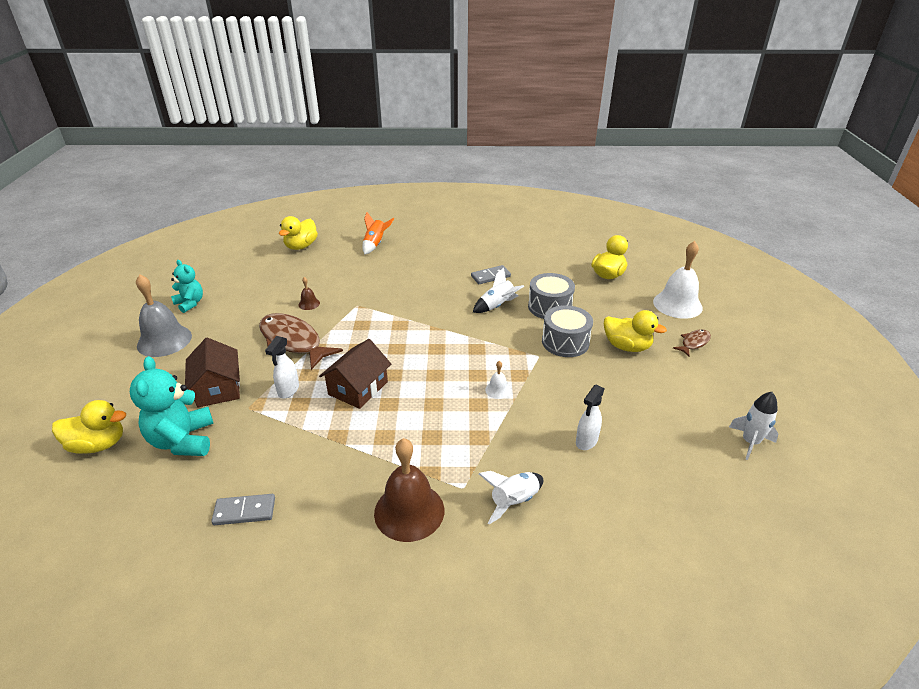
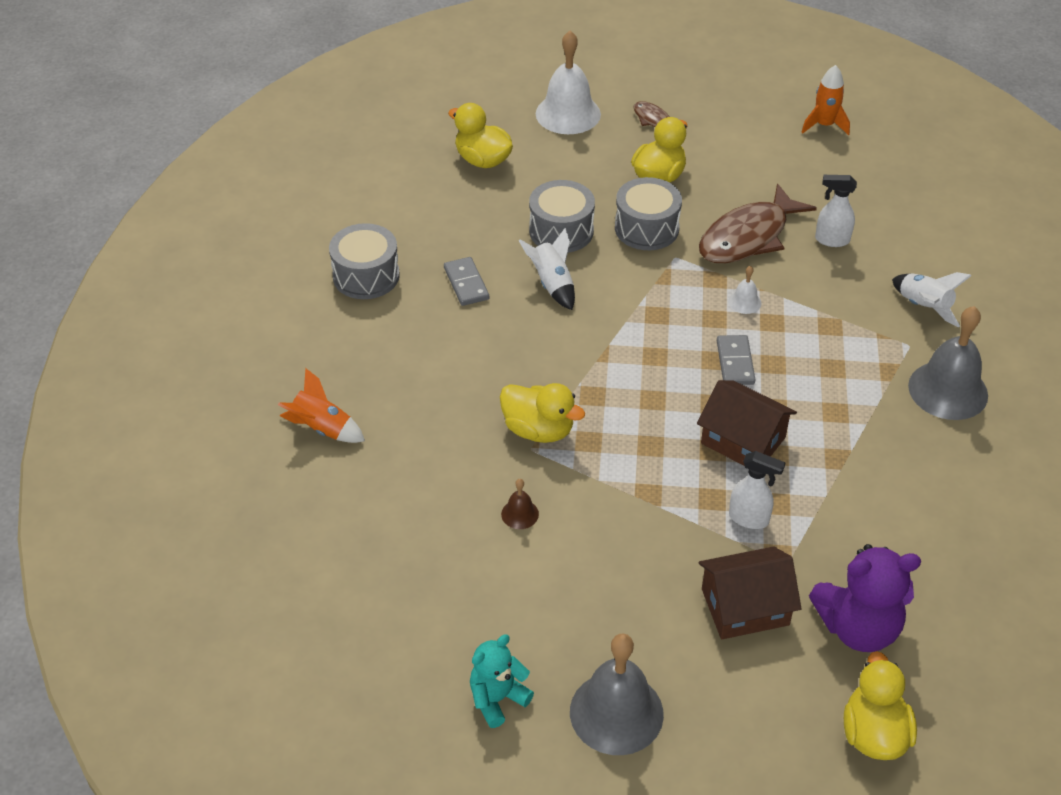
camera: 85 degrees left, 10 degrees up
(183, 441) = (858, 627): turquoise teddy bear -> purple teddy bear
(244, 511) = (968, 538): grey domino -> grey domino (735, 362)
(293, 341) = (629, 525): brown fish -> brown fish (748, 237)
(301, 246) = (303, 545): yellow duck -> yellow duck (538, 430)
(409, 511) = (948, 390): brown bell -> grey bell
(489, 246) = (366, 276): none -> grey drum
(586, 441) = (831, 240): white spray bottle -> white spray bottle turned 150 degrees clockwise
(750, 442) = (824, 125): white rocket -> orange rocket

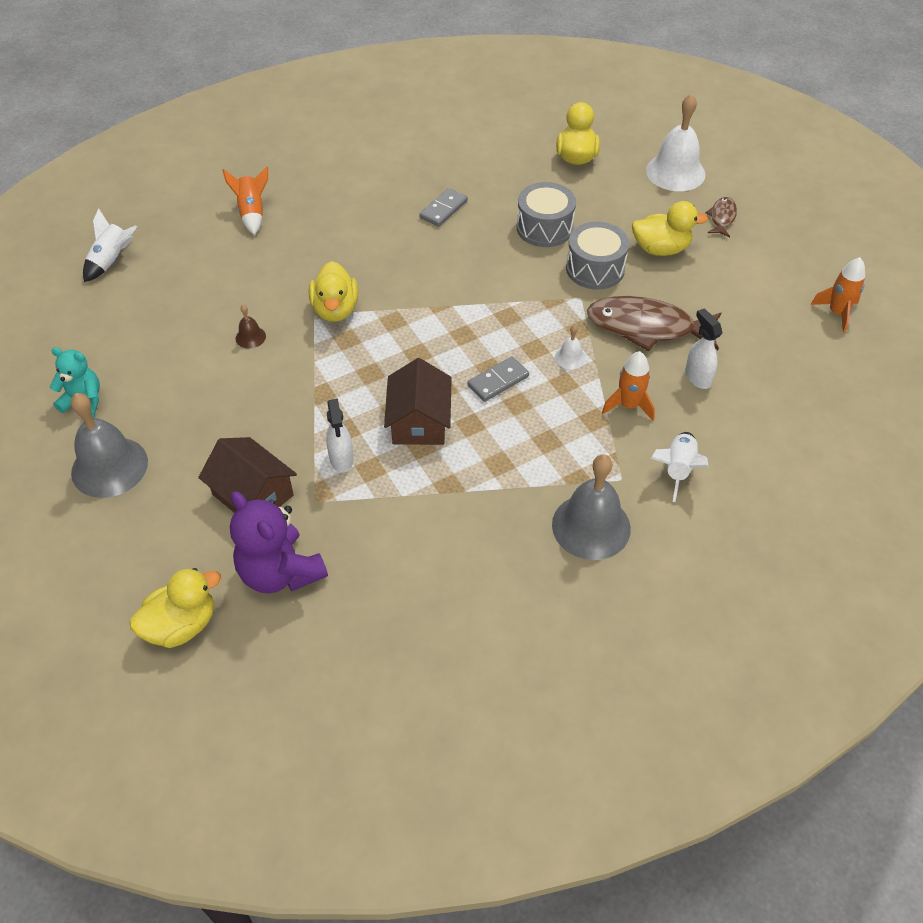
camera: 55 degrees right, 5 degrees up
(366, 276) = (405, 163): grey drum -> none
(552, 284) = (485, 249): white rocket -> white rocket (112, 261)
(831, 297) = (628, 405): none -> orange rocket

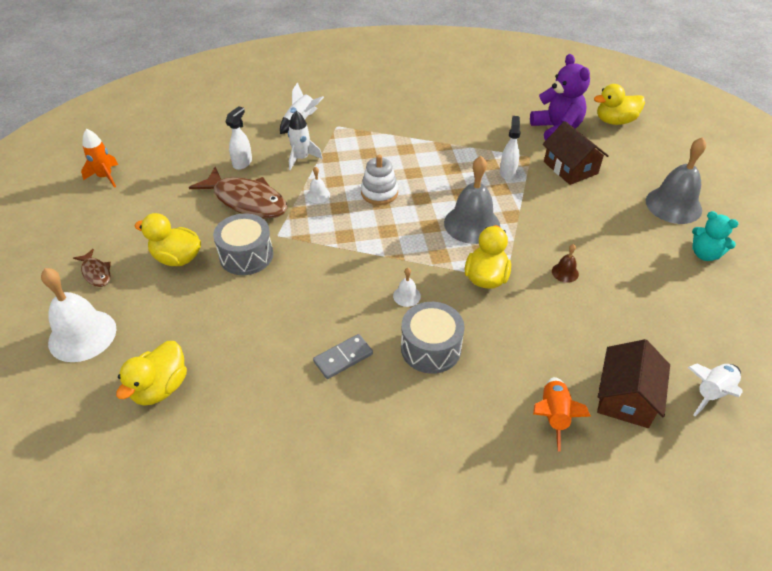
camera: 160 degrees left, 5 degrees down
(410, 272) = (407, 296): none -> white bell
(419, 421) = (447, 182): brown house -> brown house (626, 397)
(498, 381) = (379, 193): grey domino -> white stacking toy
(544, 228) = (259, 307): grey drum -> grey drum (431, 348)
(591, 526) = (370, 111): grey bell -> grey bell (472, 224)
(628, 405) = (301, 158): orange rocket -> white rocket
(697, 377) = (243, 163): white spray bottle -> white spray bottle turned 150 degrees counterclockwise
(722, 217) = (96, 273): brown fish -> brown fish turned 75 degrees counterclockwise

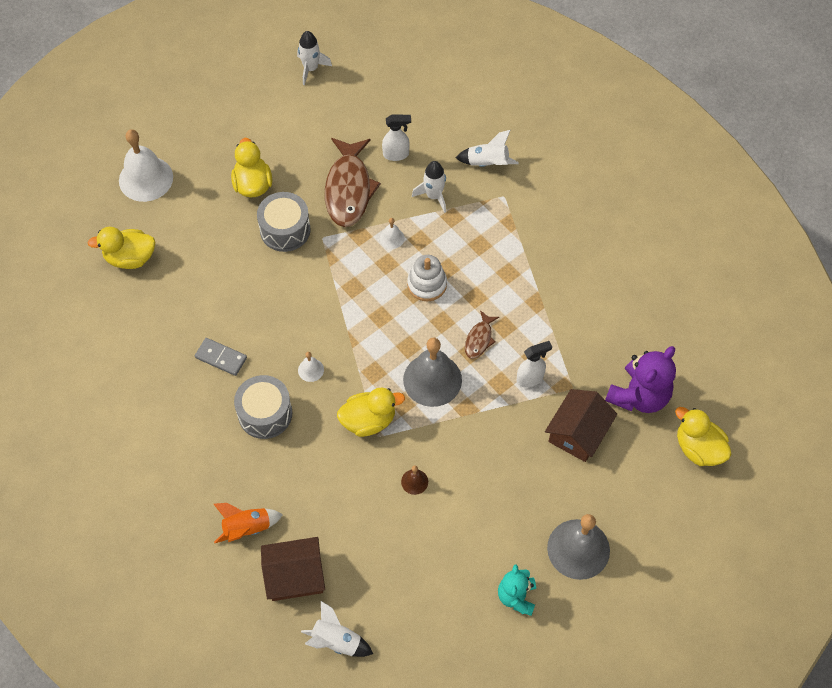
camera: 60 degrees right, 15 degrees up
(96, 273) = (206, 143): brown fish -> brown fish (479, 339)
(105, 177) = (311, 69): orange rocket -> white rocket

